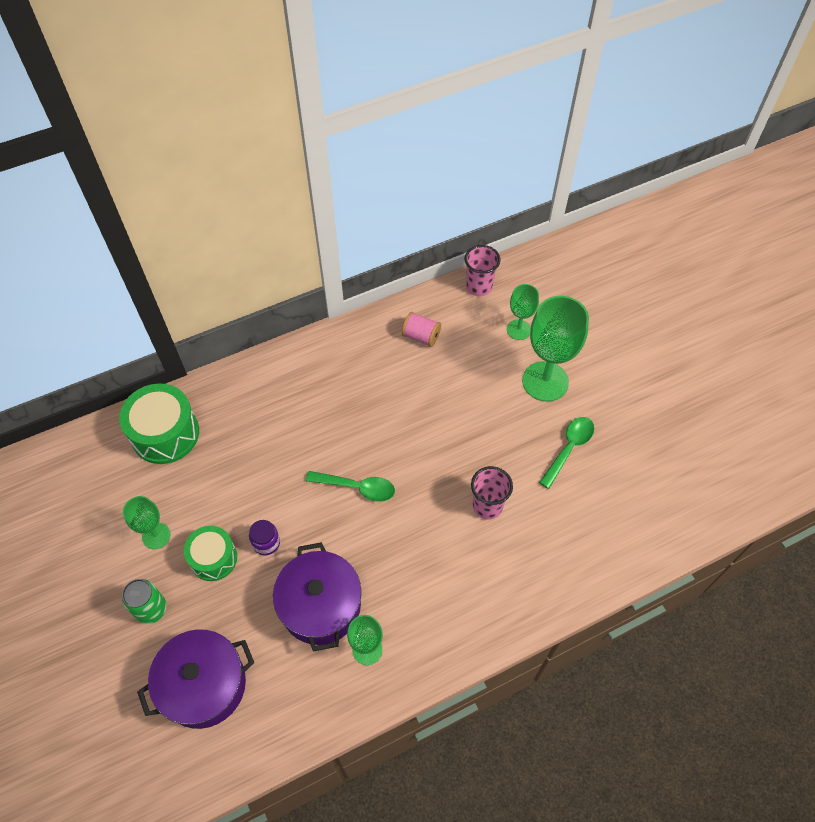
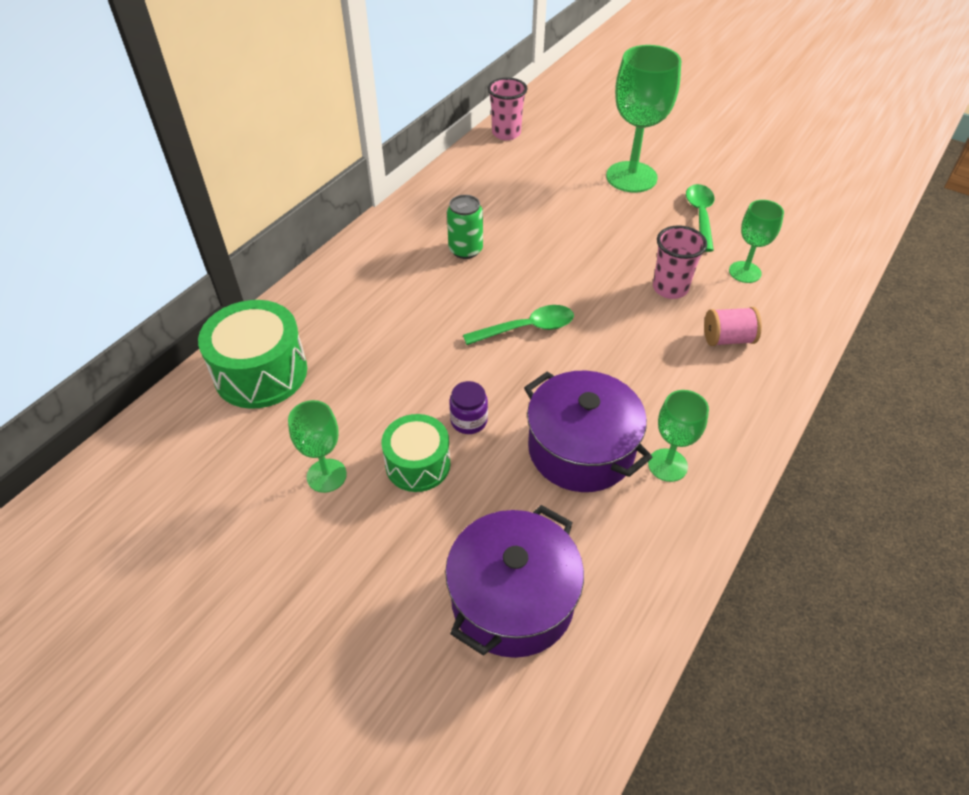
camera: 30 degrees left, 10 degrees down
(151, 609) = (379, 554): green can -> green can (465, 250)
(421, 336) = (483, 186): pink spool -> pink spool (727, 339)
(518, 330) = (572, 150): green goblet -> green goblet (745, 272)

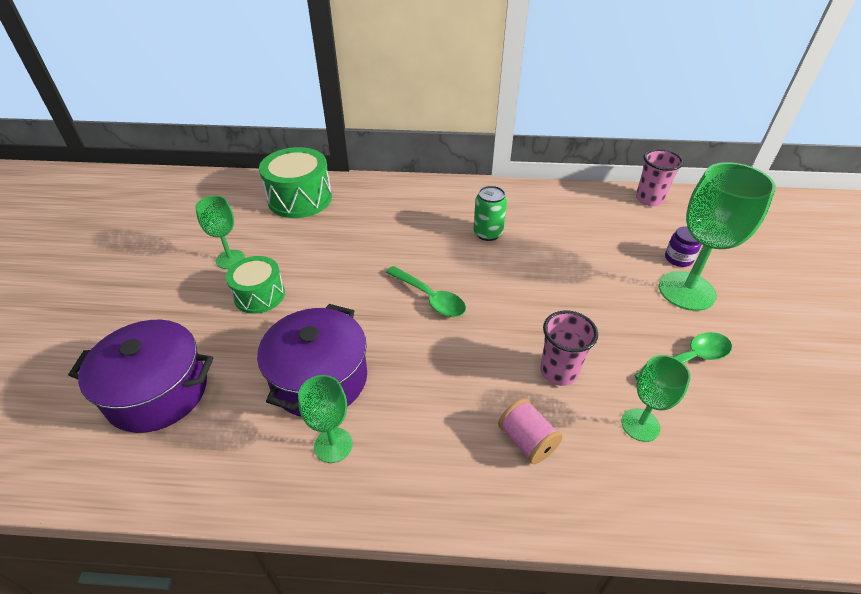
camera: 60 degrees right, 5 degrees down
(469, 420) = (313, 304): purple jar -> purple jar (678, 258)

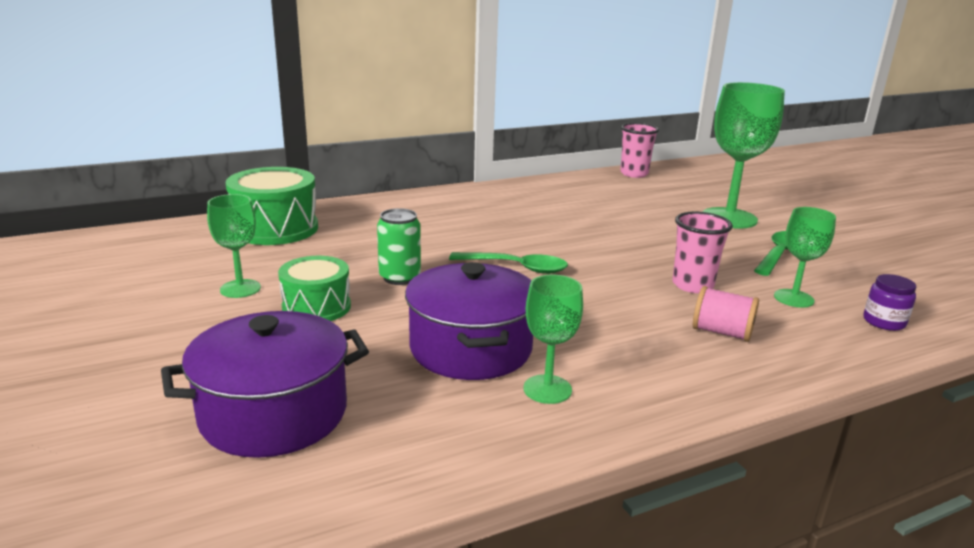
camera: 30 degrees left, 20 degrees down
(488, 233) = (519, 216): green can -> green can (400, 277)
(678, 258) = (699, 202): purple jar -> purple jar (884, 322)

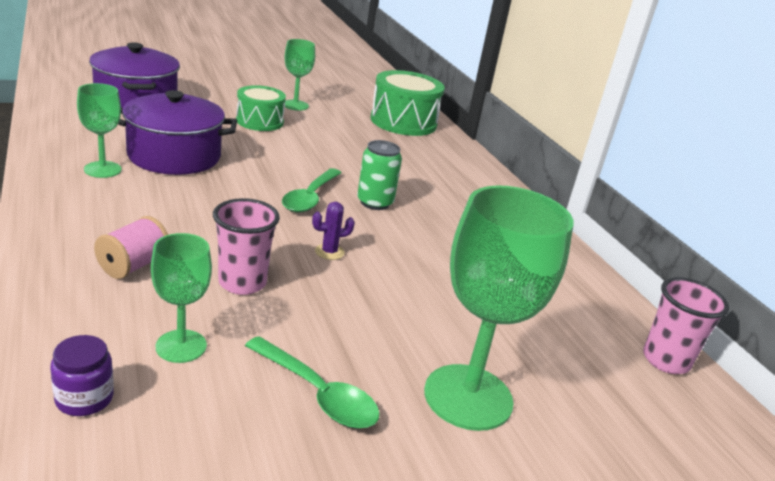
camera: 90 degrees right, 5 degrees up
(400, 277) = (300, 150): green can -> green can (375, 202)
(609, 256) = (329, 252): none -> purple cactus

